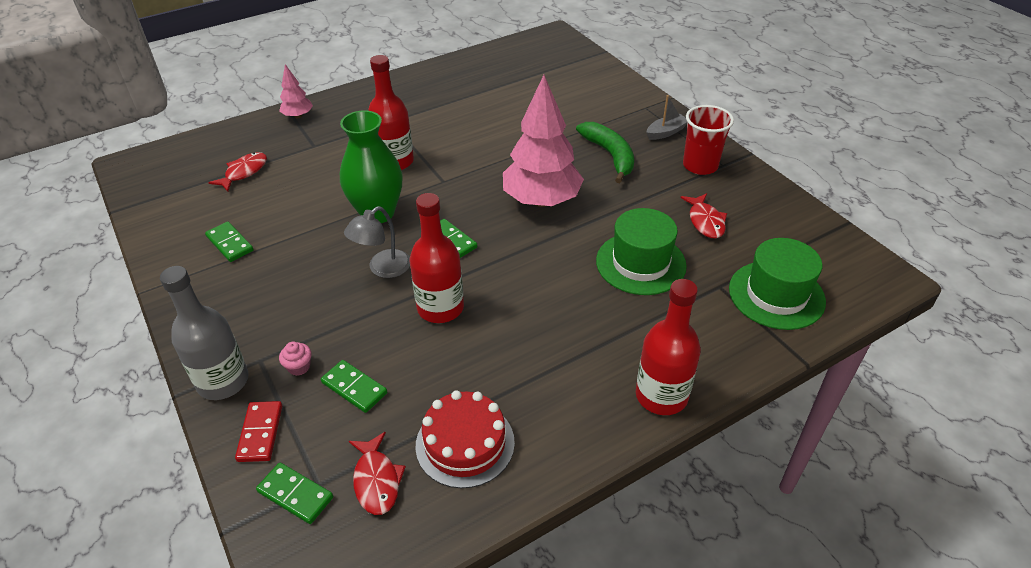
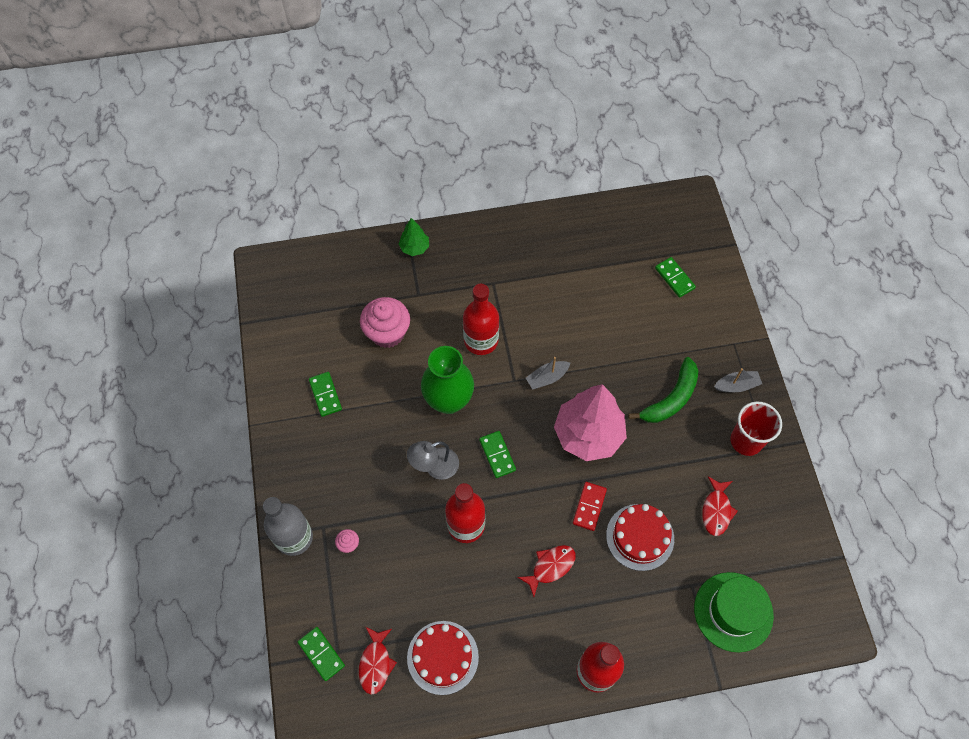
camera: 20 degrees right, 20 degrees up
(244, 172) = (353, 310): red fish -> red fish (550, 567)
(260, 433) = (310, 594): red domino -> red domino (589, 507)
(289, 180) = (387, 333): none -> pink cupcake
(298, 116) = (414, 248): pink tree -> green tree
(354, 388) = (382, 578): green domino -> green domino (674, 278)
(477, 171) = (547, 378): none -> grey boat
(610, 155) = (671, 398): green banana -> green banana turned 45 degrees clockwise
(640, 263) = (640, 537): green hat -> red cake

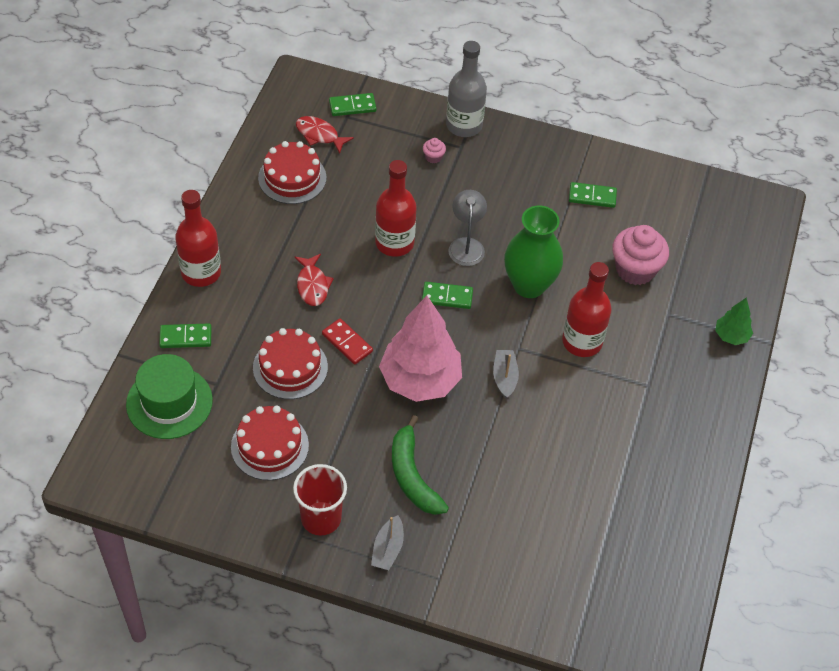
camera: 115 degrees right, 10 degrees down
(674, 278) = (558, 567): green domino -> green domino (185, 337)
(716, 510) = (270, 446): red fish -> red cake

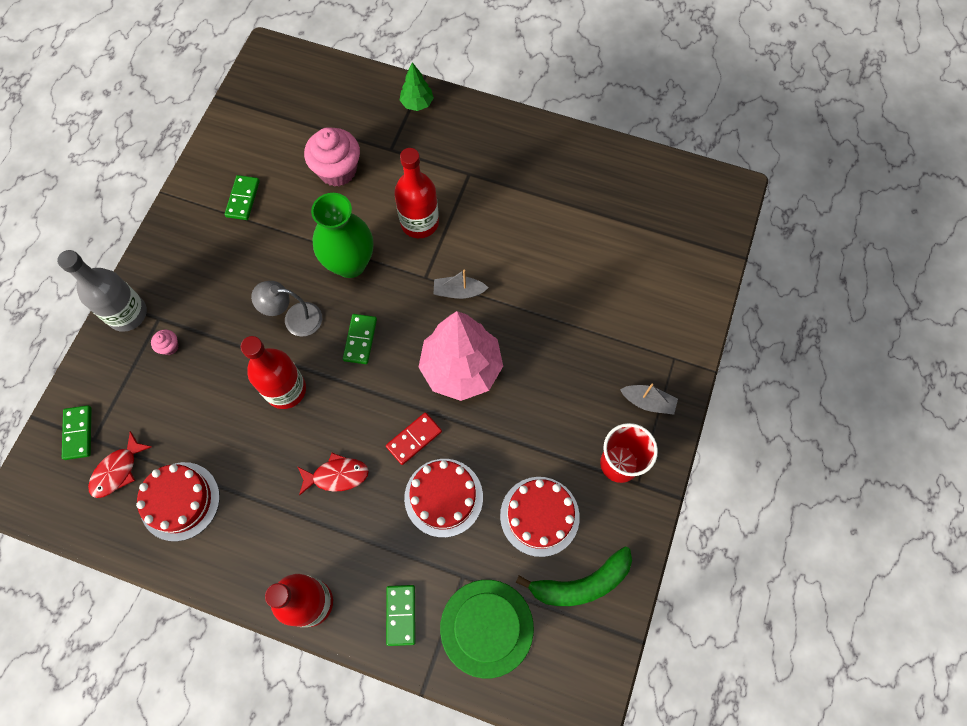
camera: 85 degrees left, 15 degrees up
(412, 476) = (570, 378): green banana -> green banana (581, 583)

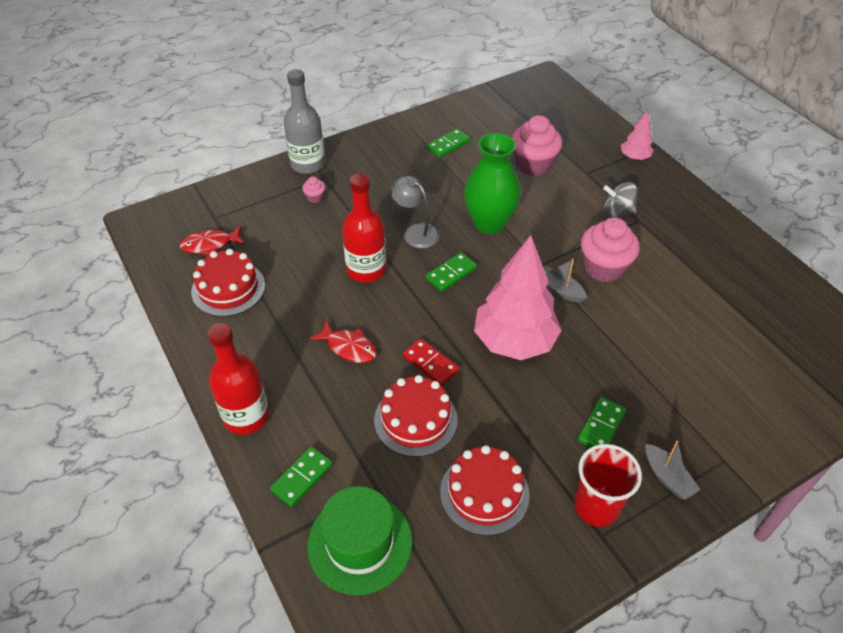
camera: 40 degrees right, 20 degrees down
(78, 433) = (210, 209): green domino -> green domino (601, 426)
(414, 439) = (430, 363): red domino -> red domino turned 45 degrees clockwise
(417, 103) = (634, 157): green tree -> pink tree
(419, 222) = (568, 229): red bottle -> none
(445, 176) = (617, 212): none -> grey spinning top
(476, 244) = (604, 268): none -> pink cupcake
(581, 583) = (474, 576): green banana -> none

